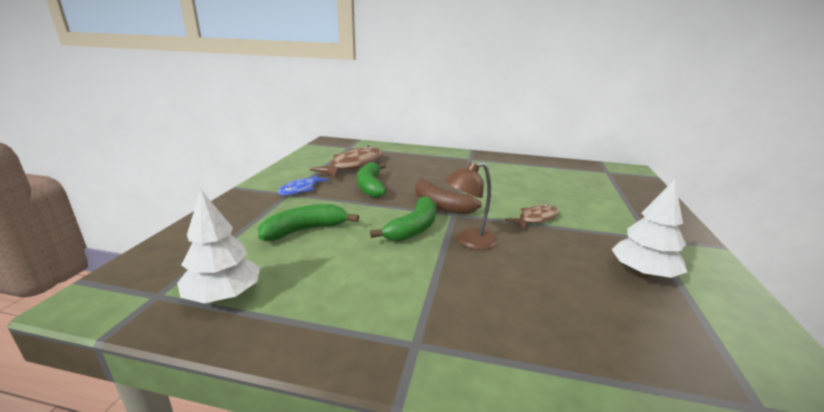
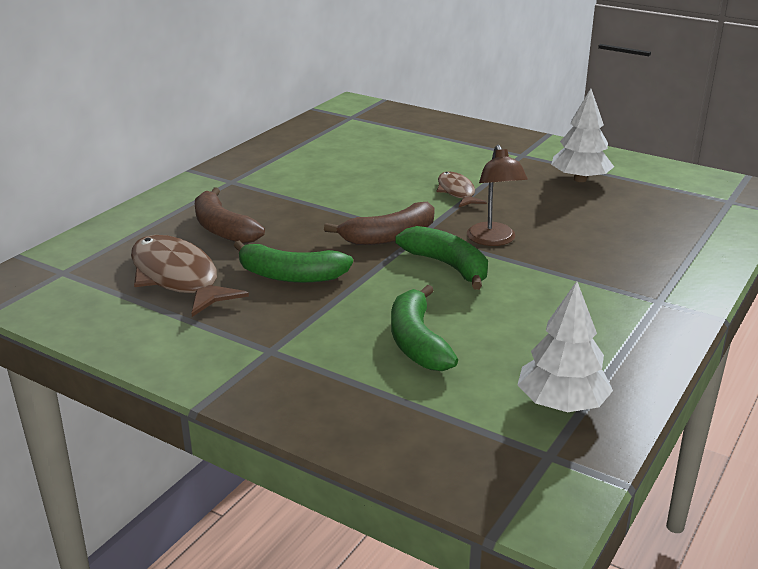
camera: 70 degrees left, 5 degrees up
(300, 189) = (260, 337): blue fish -> none
(413, 165) = (223, 228): none -> brown banana

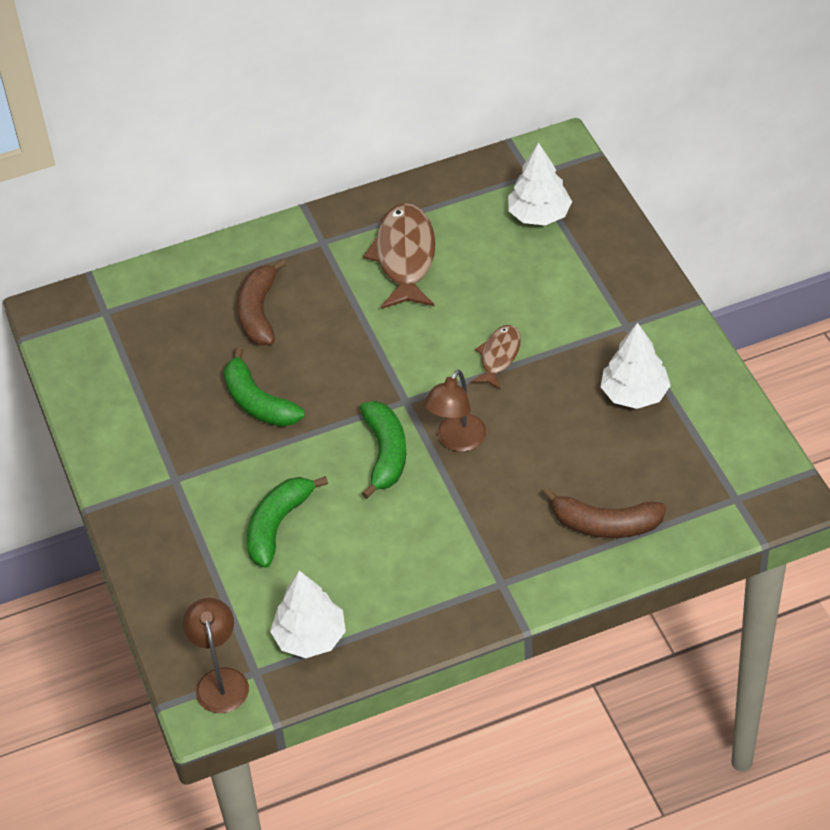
camera: 40 degrees right, 20 degrees up
(177, 278) = (177, 362): brown fish -> brown fish (405, 257)
(383, 129) = (539, 215): none -> white tree
(389, 236) = (378, 391): brown banana -> brown banana (605, 524)
(524, 479) = (220, 680): none -> brown lamp

